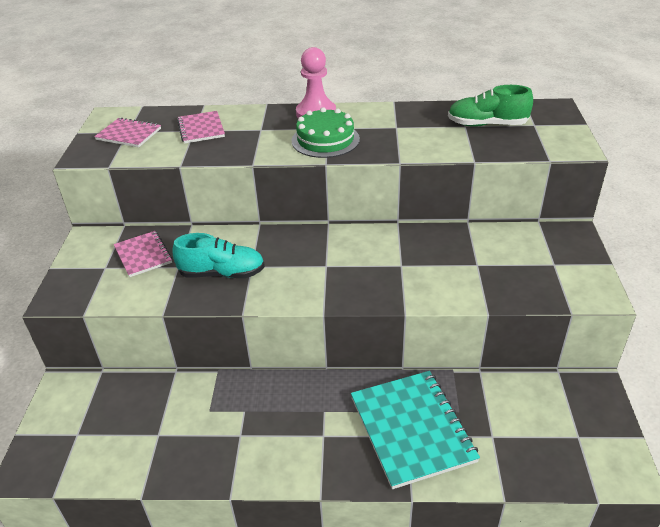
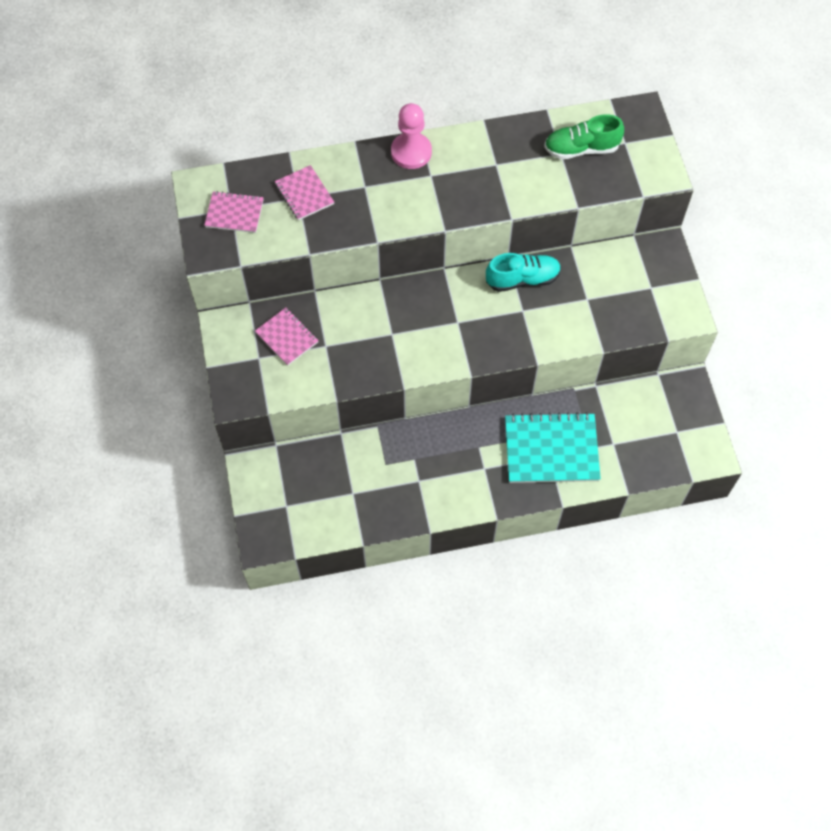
camera: 15 degrees left, 25 degrees up
(222, 273) = (369, 346): turquoise shoe -> turquoise shoe (522, 279)
(325, 140) = (434, 194): green cake -> none
(412, 429) = (551, 449): turquoise notebook -> turquoise notebook turned 60 degrees counterclockwise

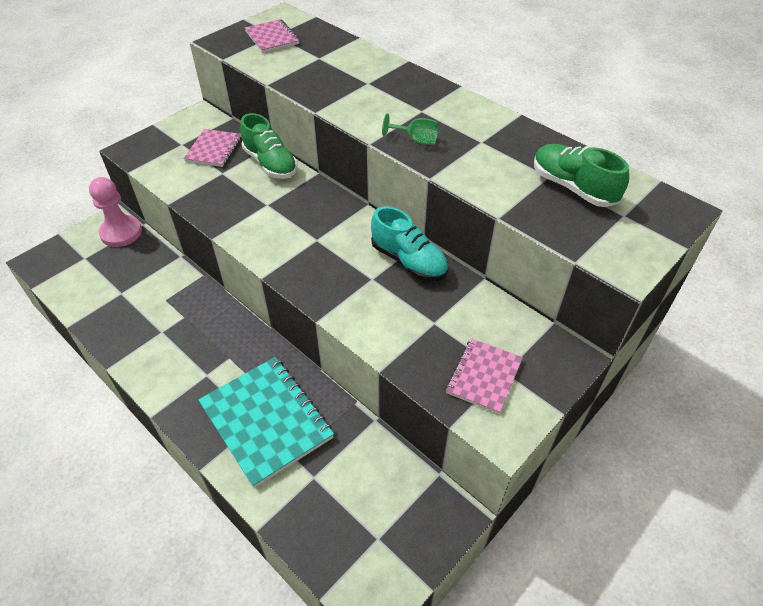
camera: 55 degrees right, 15 degrees down
(304, 194) = (326, 59): pink notebook -> pink notebook (484, 376)
(341, 306) = (270, 164): none -> green shoe
(411, 152) = (433, 91): pink pawn -> pink pawn (121, 232)
(463, 200) = (416, 140): none -> green goblet

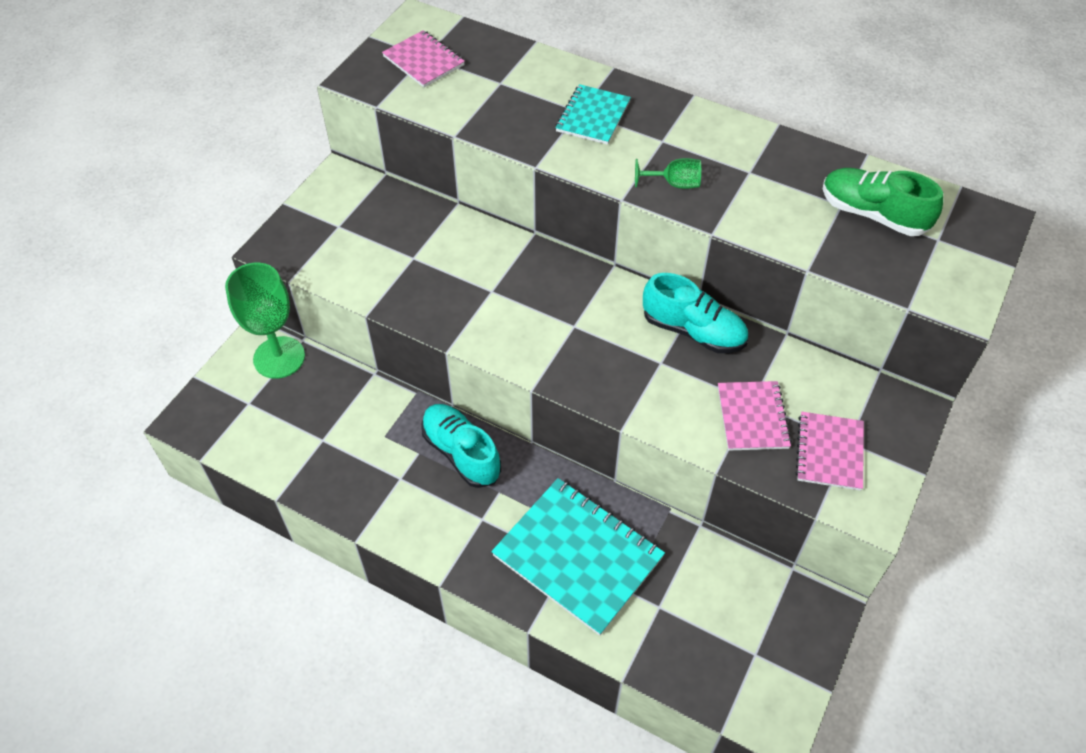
camera: 15 degrees left, 5 degrees up
(121, 232) = (279, 357): pink pawn -> green goblet
(213, 149) = (385, 226): pink notebook -> pink notebook (752, 417)
(215, 324) = (461, 453): none -> turquoise shoe
(270, 164) = (468, 232): green shoe -> none
(376, 88) = (593, 116): none -> turquoise notebook

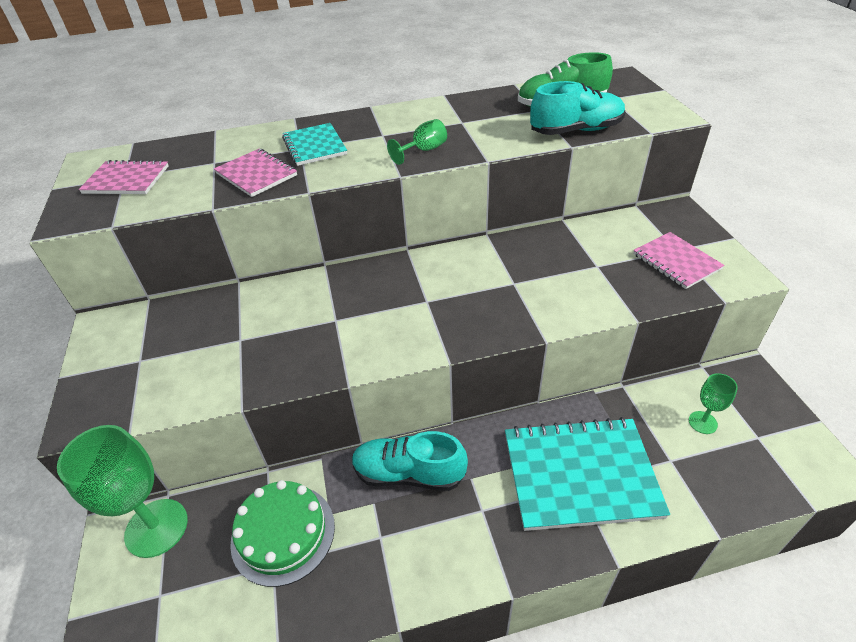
camera: 40 degrees left, 10 degrees down
(346, 424) = (283, 533): none -> green cake
(693, 331) = (508, 252): turquoise shoe -> turquoise shoe (576, 131)
(725, 606) = (702, 422): none -> green goblet
(752, 417) = (610, 274): pink notebook -> pink notebook (256, 174)

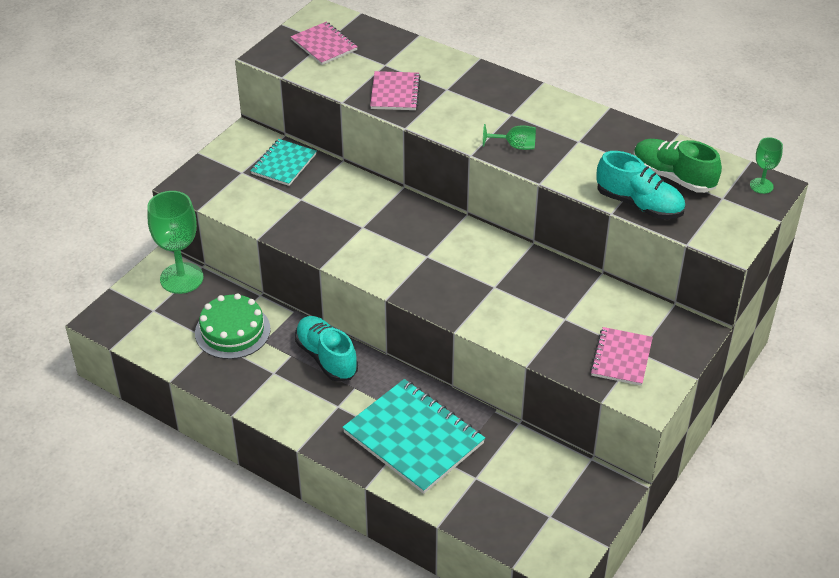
camera: 45 degrees right, 0 degrees up
(314, 146) = (457, 93): turquoise notebook -> turquoise notebook (284, 164)
(702, 422) = (530, 481): green goblet -> green goblet (761, 186)

